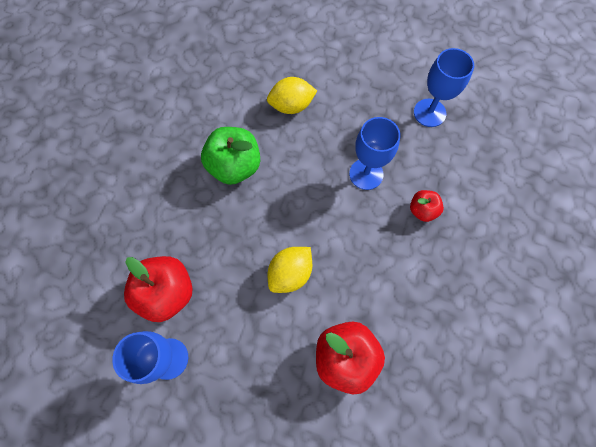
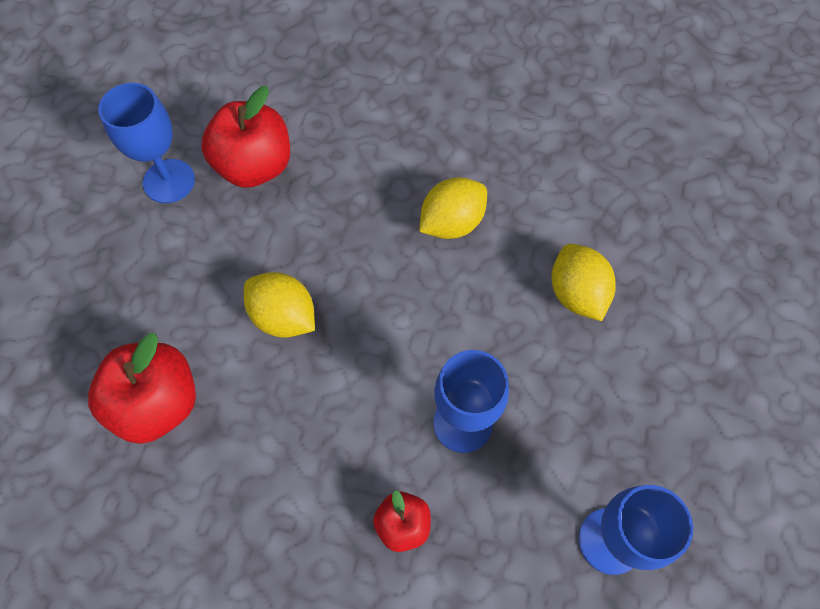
camera: 85 degrees right, 5 degrees down
(234, 166) = (452, 223): green apple -> yellow lemon

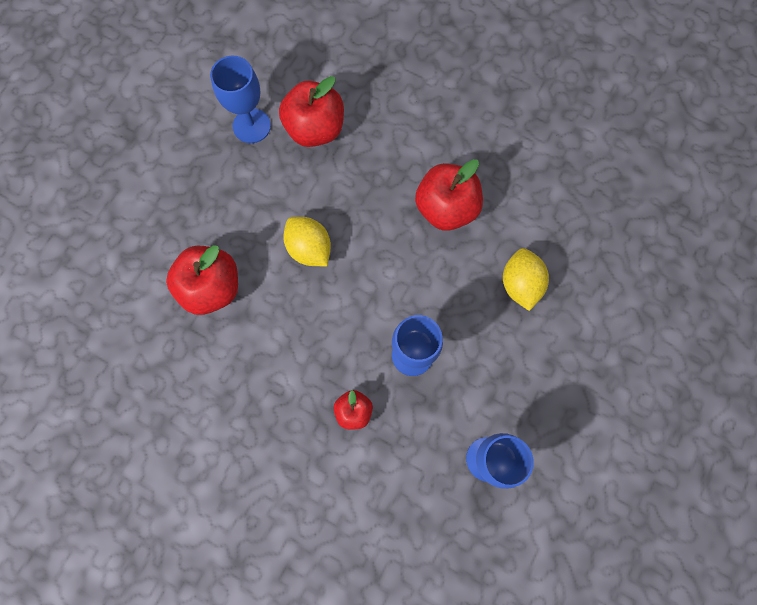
camera: 15 degrees right, 10 degrees up
(452, 223) = (446, 208): yellow lemon -> red apple

